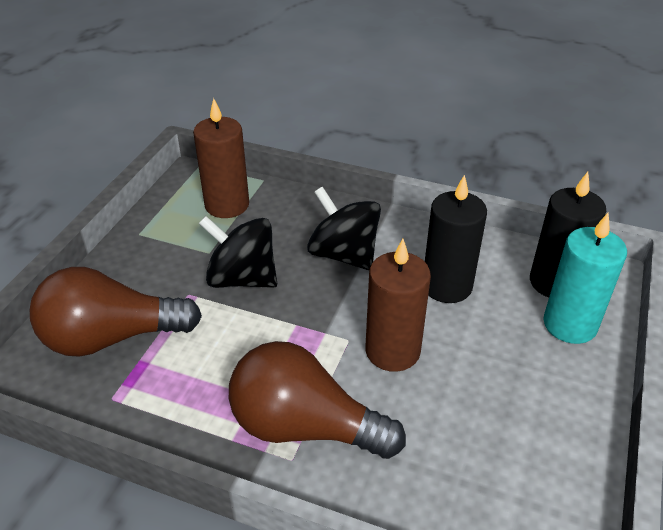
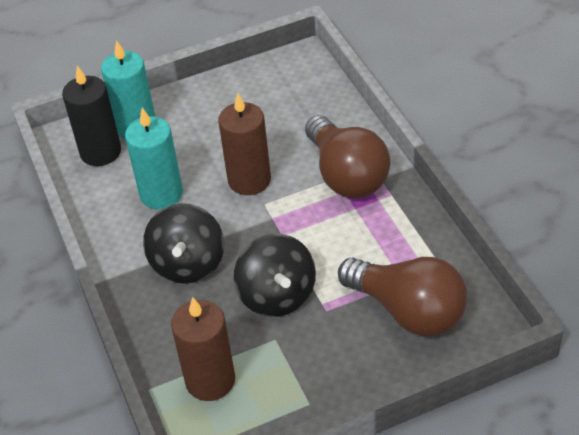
camera: 130 degrees left, 5 degrees up
(447, 286) = (161, 194): black candle -> turquoise candle

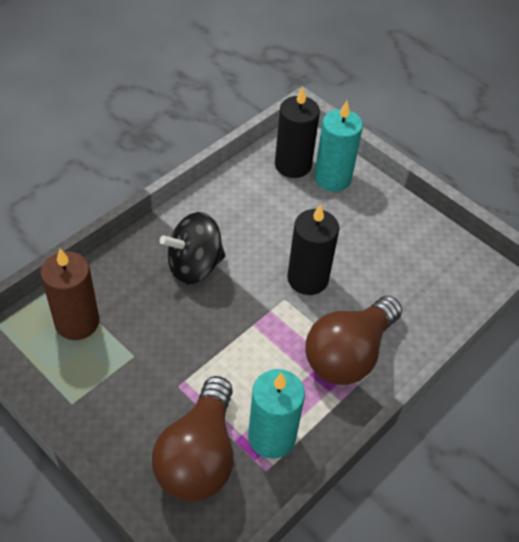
camera: 60 degrees right, 5 degrees up
(161, 194) = (264, 221): turquoise candle -> turquoise candle (271, 437)
(249, 180) = (307, 279): brown candle -> black candle
(277, 295) = (182, 342): black spinning top -> none

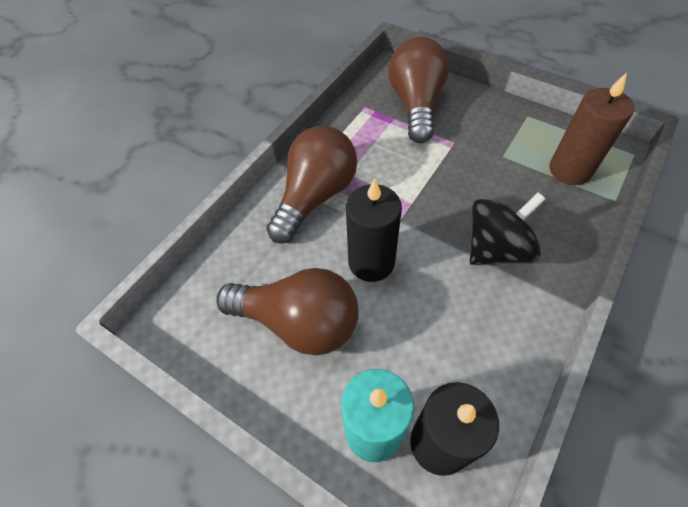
camera: 175 degrees right, 5 degrees up
(271, 437) = (367, 125): turquoise candle -> none
(376, 247) = (298, 322): none -> brown light bulb

